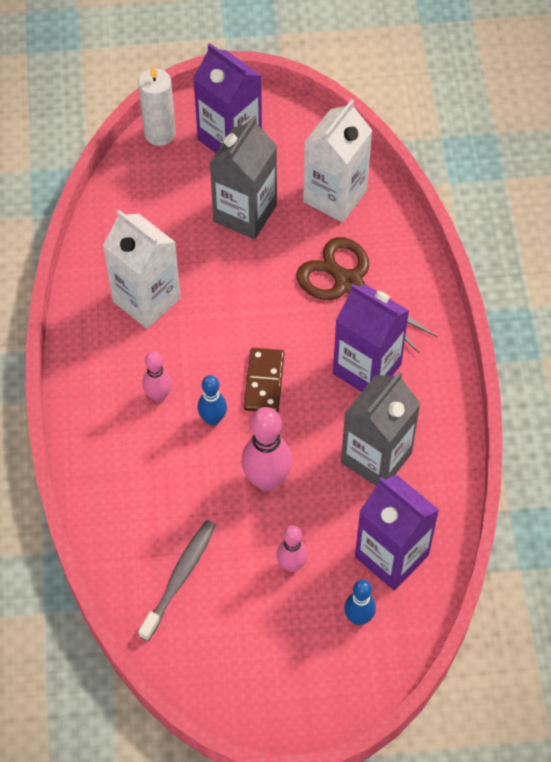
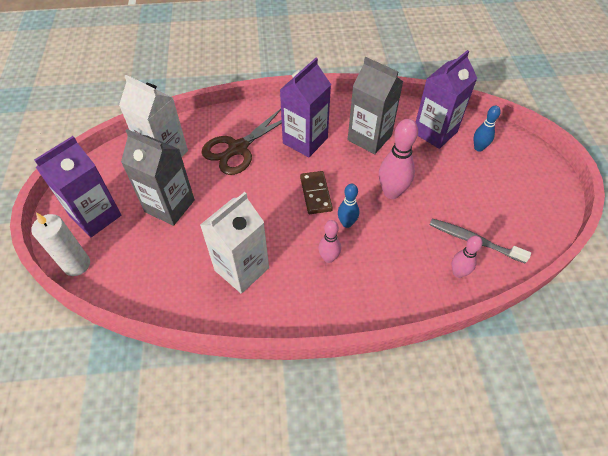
camera: 90 degrees left, 5 degrees down
(264, 382) = (316, 194): brown domino -> brown domino turned 75 degrees clockwise
(291, 565) = (451, 179): pink bowling pin -> pink bowling pin (458, 273)

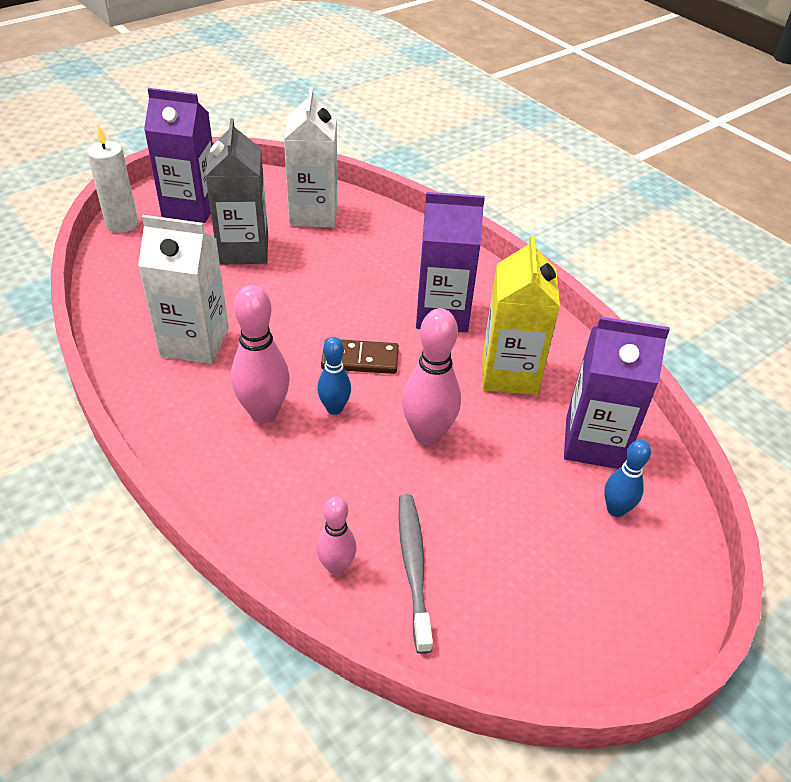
camera: 55 degrees right, 10 degrees down
(238, 148) = (374, 263): brown scissors -> none
(316, 194) = (360, 359): brown domino -> brown domino turned 45 degrees clockwise
(328, 258) = (264, 413): pink bowling pin -> pink bowling pin, size x1.67
(369, 138) = (509, 373): grey carton -> yellow carton

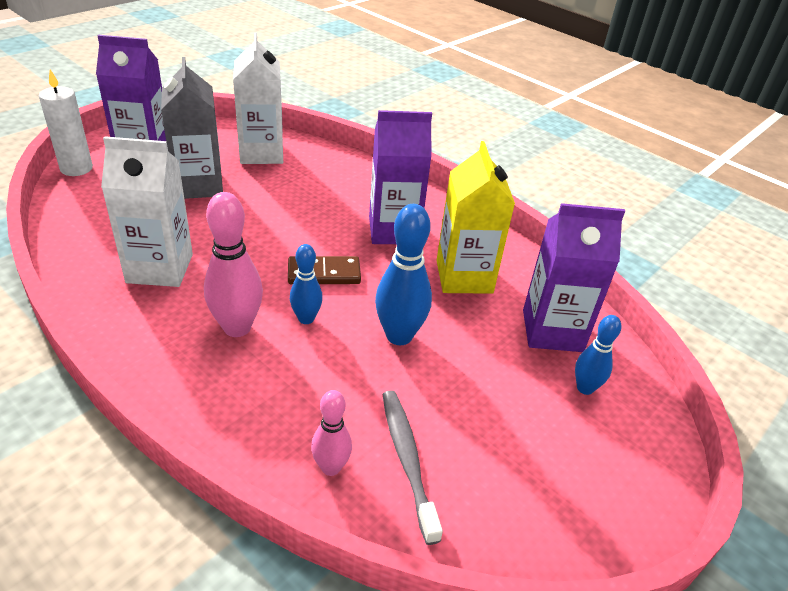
camera: 10 degrees left, 5 degrees down
(427, 435) = (399, 336): pink bowling pin -> blue bowling pin

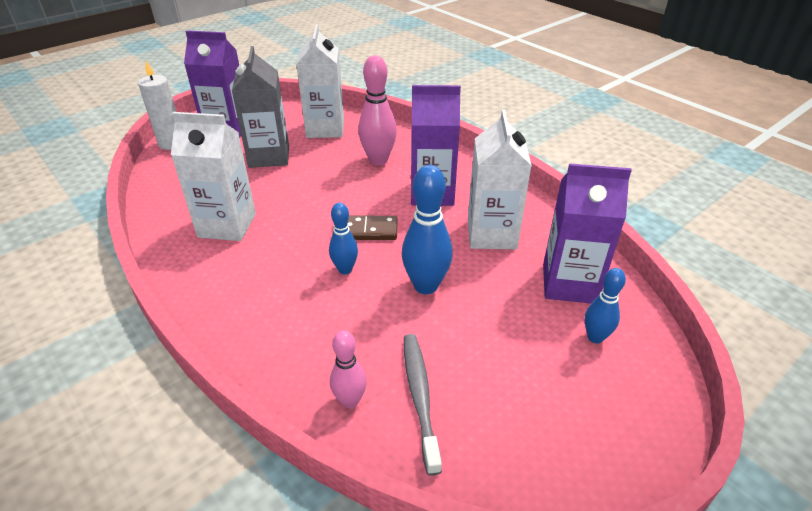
camera: 10 degrees right, 0 degrees up
(237, 327) = (285, 276): pink bowling pin -> pink bowling pin (378, 160)
(464, 277) = (491, 234): yellow carton -> white carton

